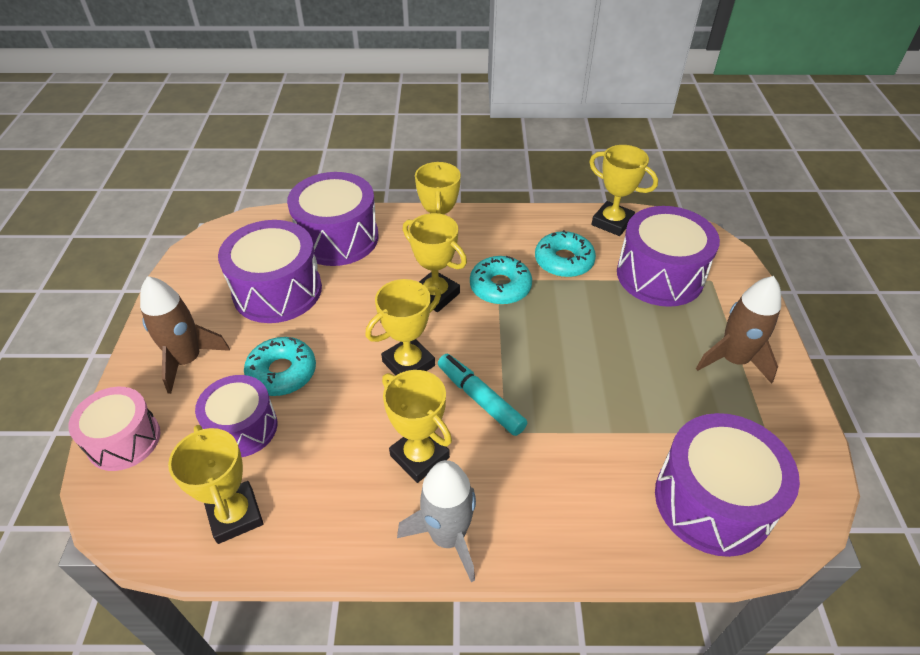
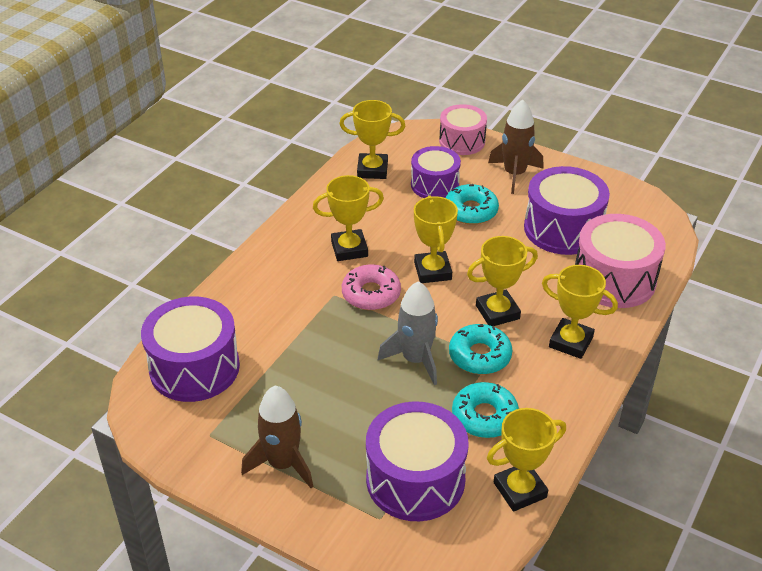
camera: 120 degrees right, 5 degrees down
(337, 238) = (614, 279): purple drum -> pink drum
(447, 537) = (286, 241): grey rocket -> grey rocket (415, 359)
(480, 399) = (371, 294): turquoise marker -> pink donut

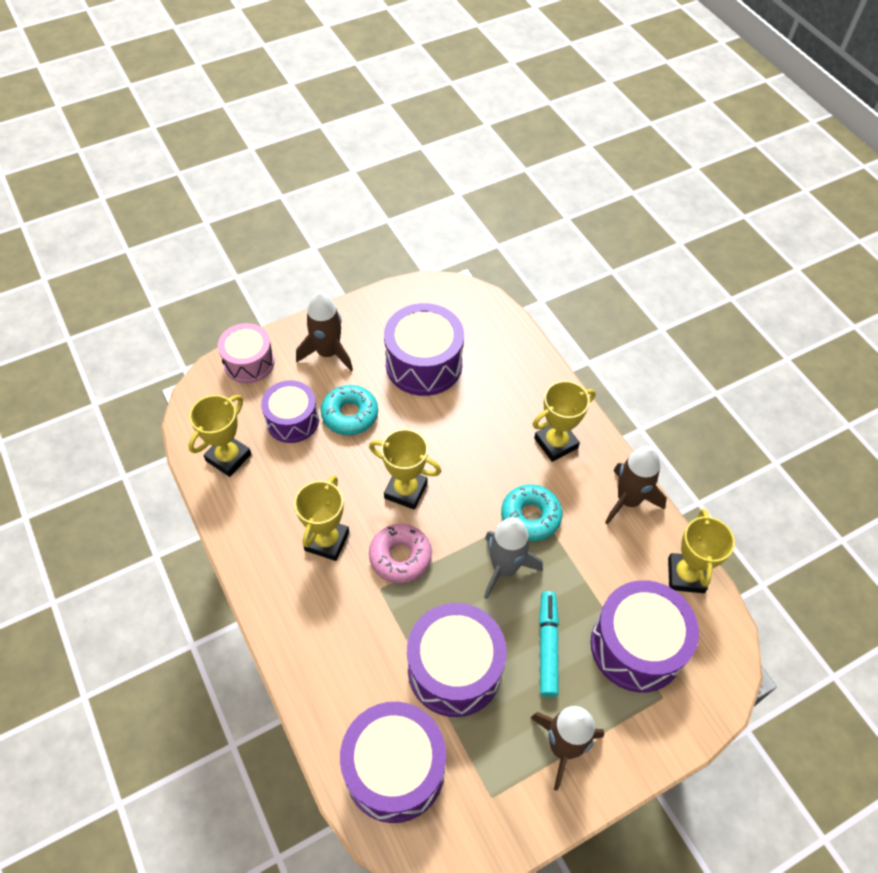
camera: 60 degrees left, 15 degrees up
(300, 367) = (454, 669): none -> purple drum
(366, 417) = (548, 646): none -> turquoise marker
(484, 416) = (598, 554): turquoise donut -> none
(497, 312) = (489, 473): yellow trophy -> none
(561, 416) = (628, 500): none -> brown rocket
(614, 279) = (507, 369): pink drum -> none

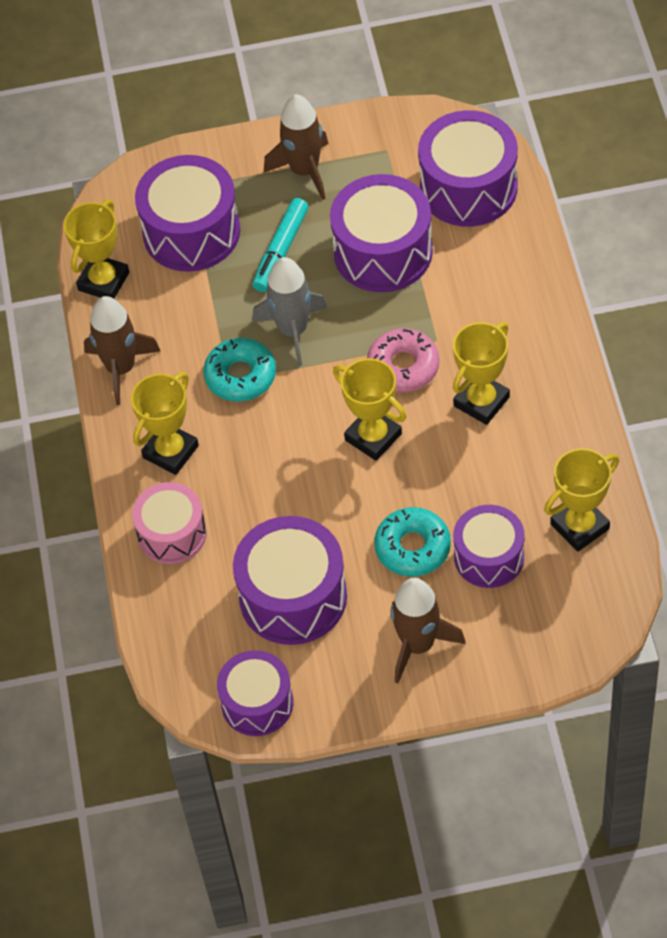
camera: 155 degrees left, 0 degrees up
(249, 362) = (530, 655): pink drum -> pink drum (172, 534)
(422, 298) = (257, 703): none -> purple drum
(556, 443) = (170, 451): yellow trophy -> yellow trophy turned 45 degrees counterclockwise

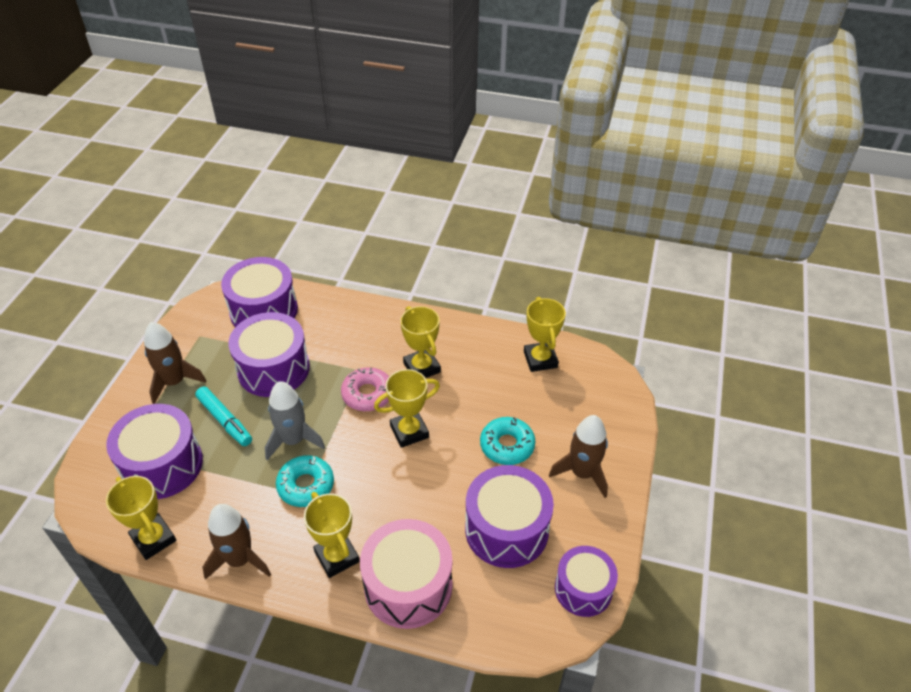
camera: 70 degrees left, 10 degrees down
(172, 534) = (408, 586): pink drum -> pink drum, size x1.53
(489, 557) = (537, 410): purple drum -> none

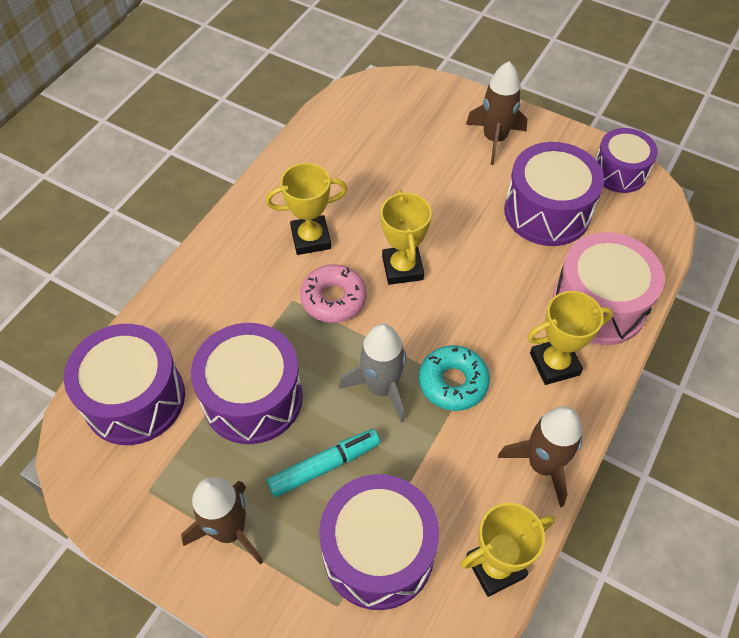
camera: 75 degrees left, 10 degrees up
(507, 445) = (446, 188): turquoise donut -> none
(540, 359) = (338, 133): yellow trophy -> none

